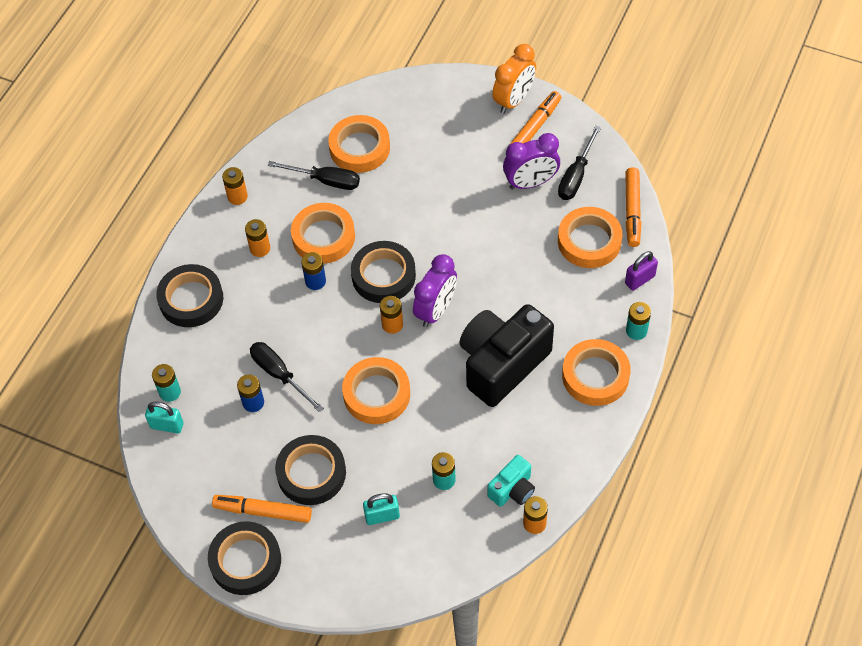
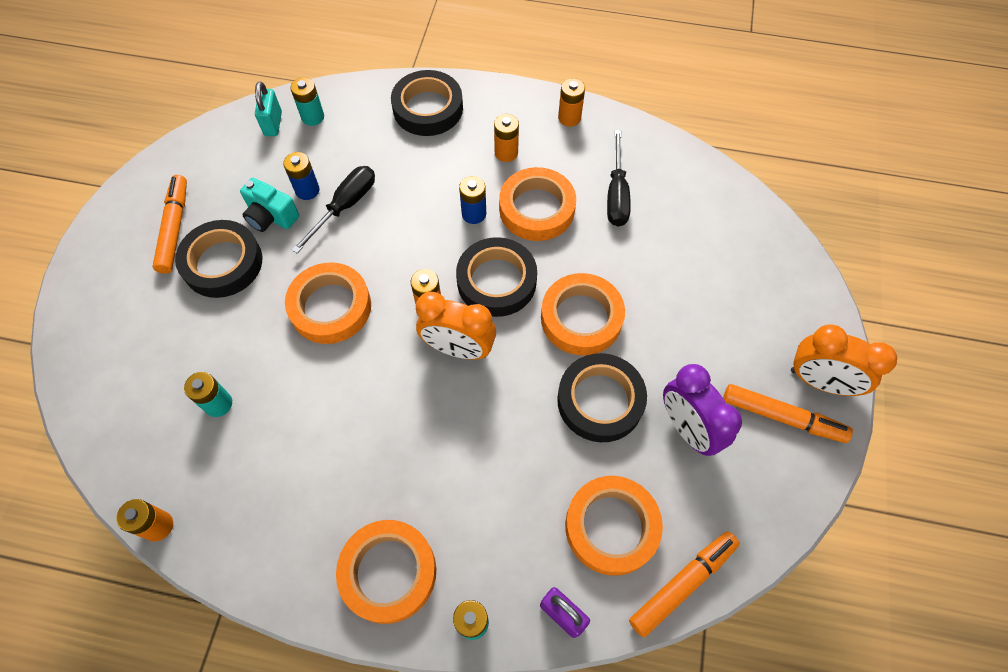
camera: 75 degrees right, 5 degrees up
(245, 561) = (116, 225): black tape -> black tape (600, 400)
(359, 148) = (675, 218): orange tape -> orange tape (581, 318)
(382, 516) = (169, 345): turquoise padlock -> none
(436, 310) = (458, 348): purple clock -> orange clock
(502, 364) = (391, 443): black camera -> none
(512, 489) = (206, 489): turquoise camera -> turquoise camera (271, 217)
(576, 176) = (719, 489): black screwdriver -> none
(632, 211) = (682, 584): orange marker -> orange marker turned 150 degrees clockwise

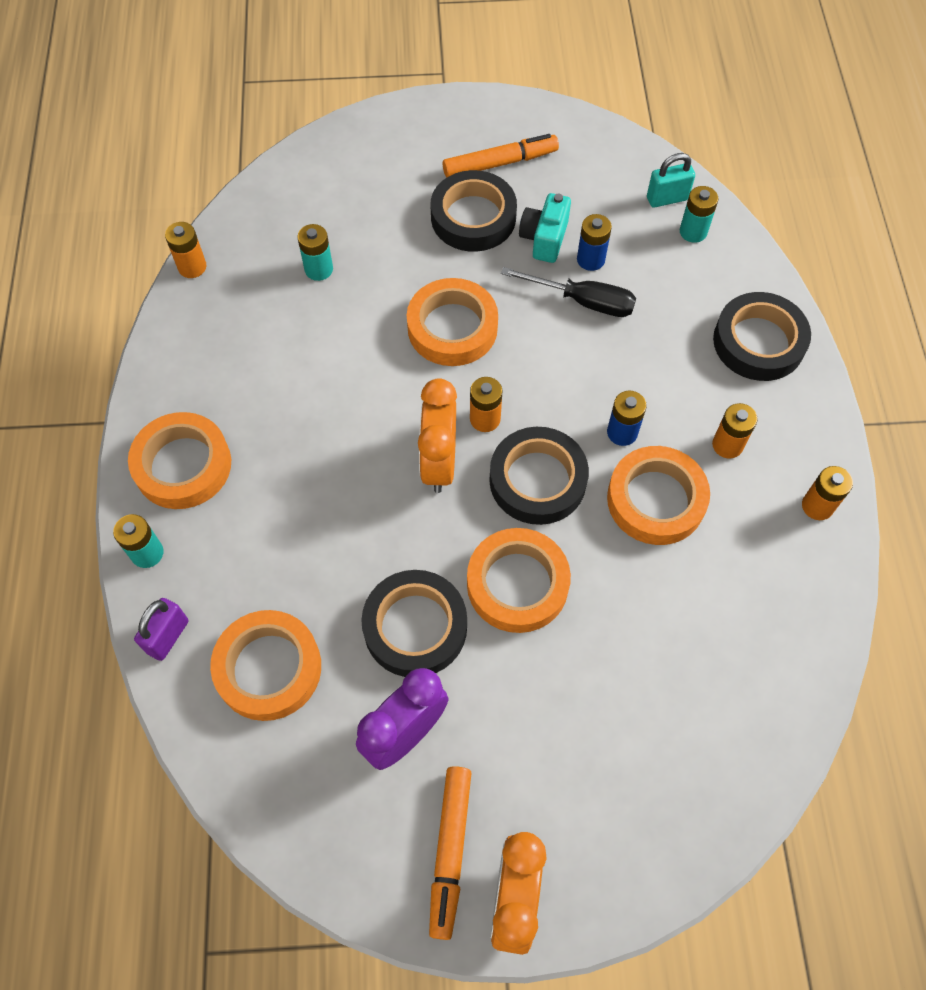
camera: 75 degrees right, 0 degrees up
(616, 194) = (715, 589): black screwdriver -> none
(682, 584) = (219, 756): orange marker -> none

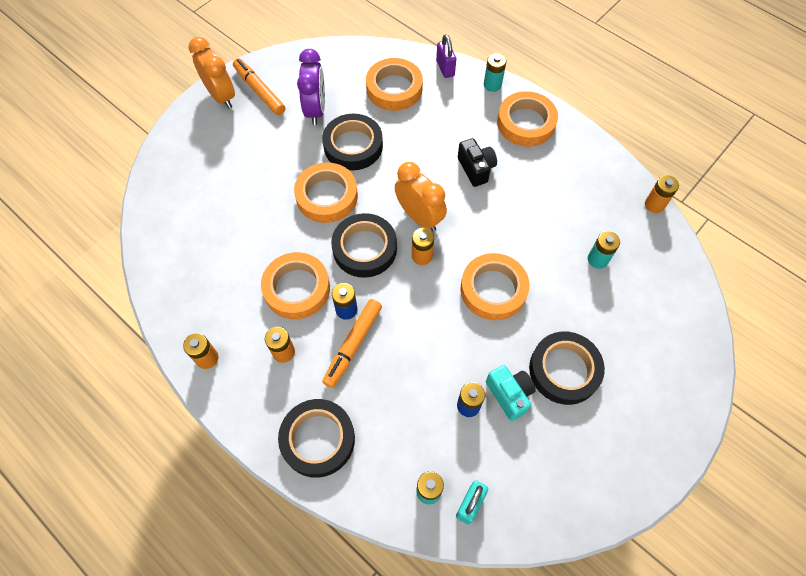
camera: 135 degrees right, 0 degrees up
(310, 462) = (476, 169): none -> black camera
(500, 163) = (597, 427): orange marker -> orange marker (353, 345)
(583, 301) = (443, 371): black screwdriver -> none

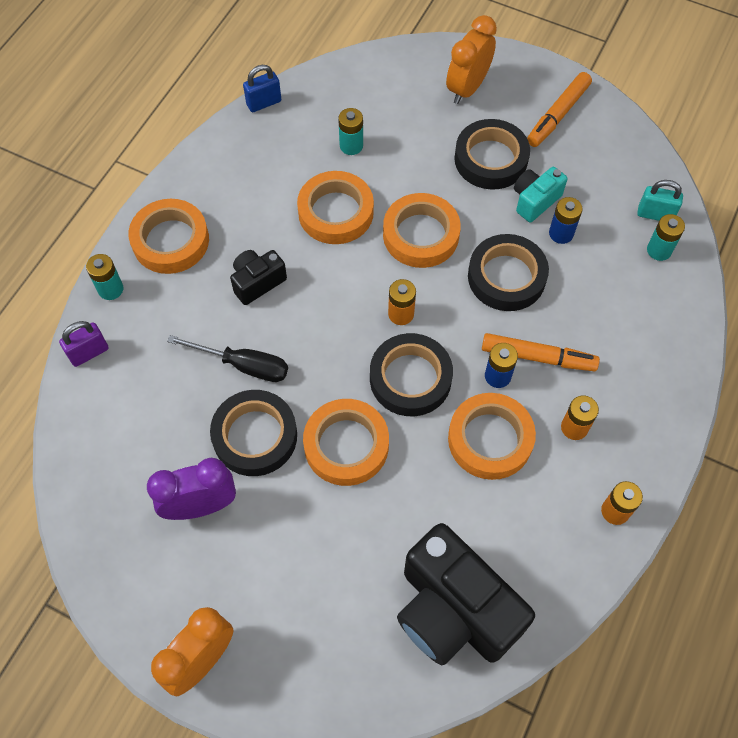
camera: 105 degrees left, 0 degrees up
(187, 231) = (454, 611): none -> black camera
(259, 91) = (179, 603): orange marker -> orange marker (558, 115)
(318, 439) = (654, 362): black tape -> black tape (506, 277)
(394, 89) = (139, 410): orange tape -> orange tape (336, 212)
(409, 149) = (243, 365): none -> black screwdriver
(419, 217) = (346, 329): orange clock -> orange clock (467, 88)
(654, 205) = (264, 103): orange battery -> blue padlock

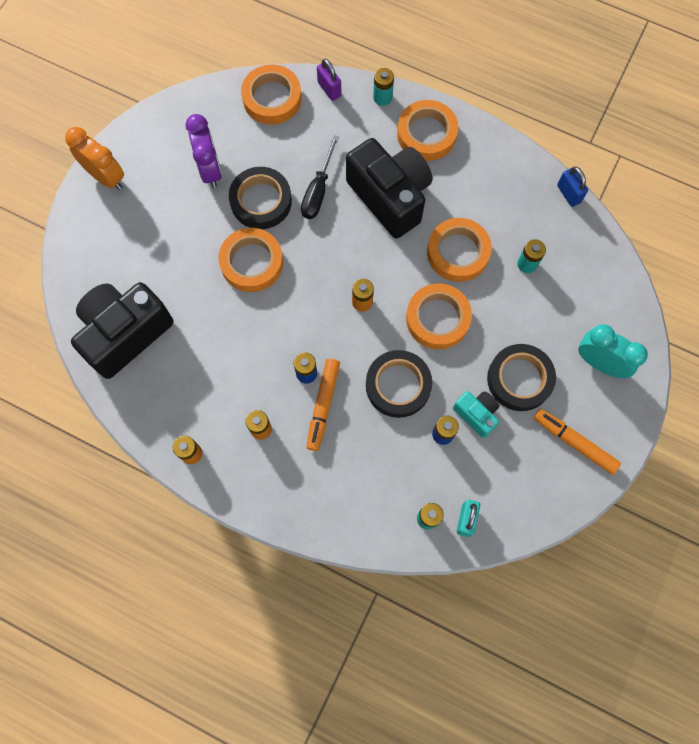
camera: 90 degrees right, 10 degrees up
(257, 282) = (390, 197): black camera -> black camera, size x2.06
(410, 378) = (305, 308): black tape -> none
(467, 88) = (599, 362): orange clock -> turquoise clock
(490, 439) = (253, 365): orange tape -> orange tape (272, 98)

